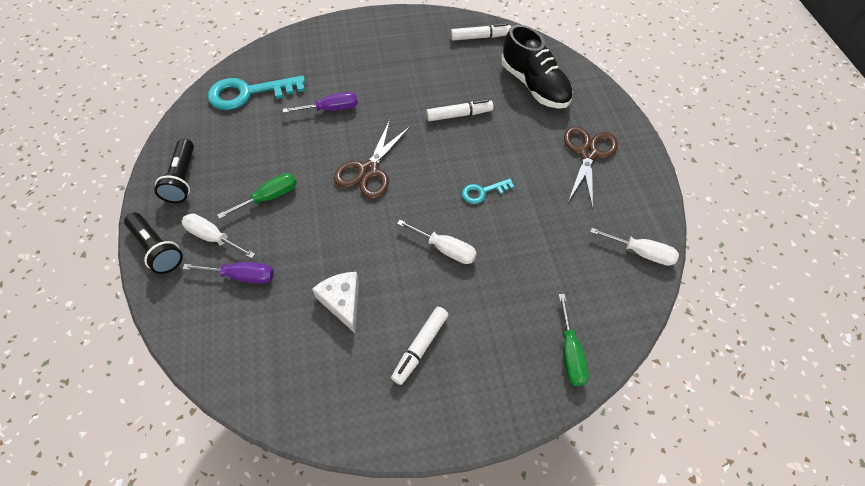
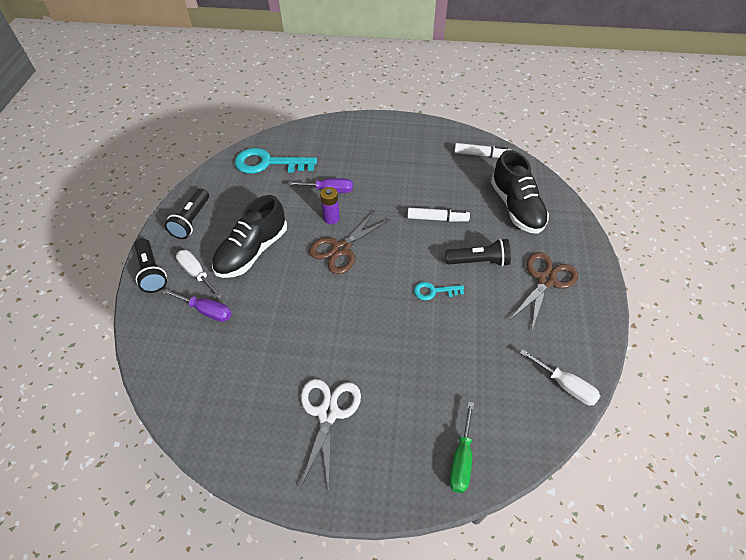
camera: 20 degrees right, 5 degrees down
(269, 197) = (252, 251): green screwdriver -> black shoe
(342, 302) = (278, 355): white cheese -> none
(345, 139) = (331, 218): none -> purple battery
(420, 347) = (328, 413): white marker -> white scissors
(445, 249) = (382, 333): white screwdriver -> none
(517, 150) = (479, 261): none -> black flashlight

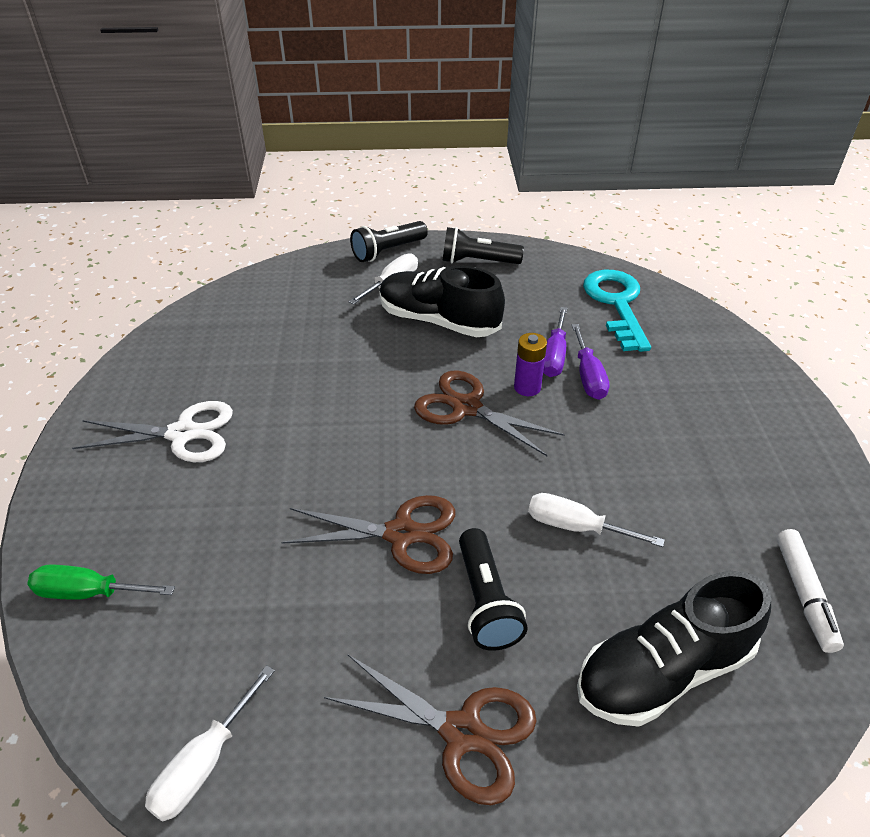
camera: 80 degrees right, 10 degrees down
(207, 311) = (335, 303): purple screwdriver -> purple screwdriver (554, 356)
(434, 291) = (401, 534): turquoise key -> brown scissors
(437, 219) = (576, 527): white marker -> white screwdriver

